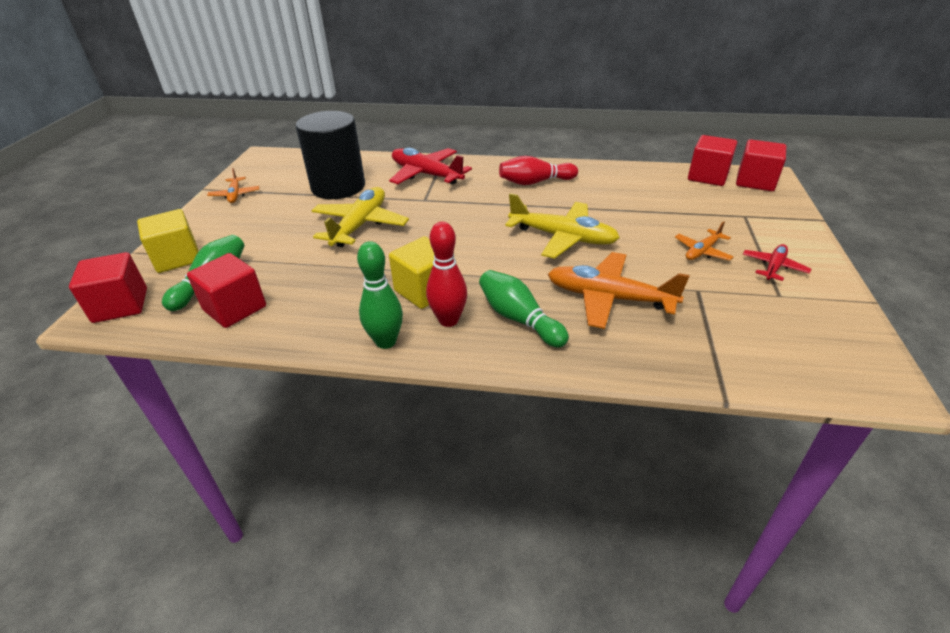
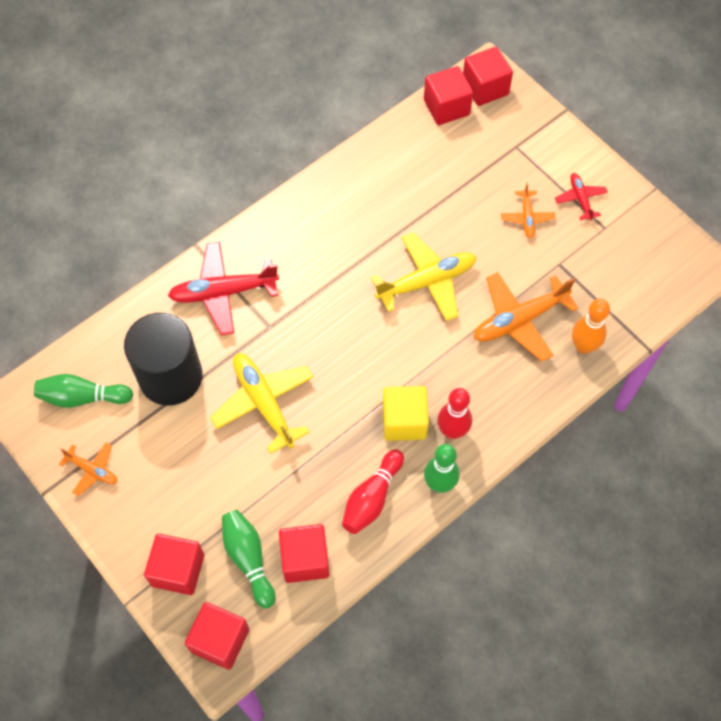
camera: 50 degrees left, 25 degrees up
(177, 258) = (178, 570): yellow cube -> red cube
(519, 319) = (490, 389): green bowling pin -> green bowling pin (82, 397)
(535, 182) = (327, 226): red bowling pin -> red bowling pin (372, 498)
(650, 351) = (583, 346): none -> orange bowling pin

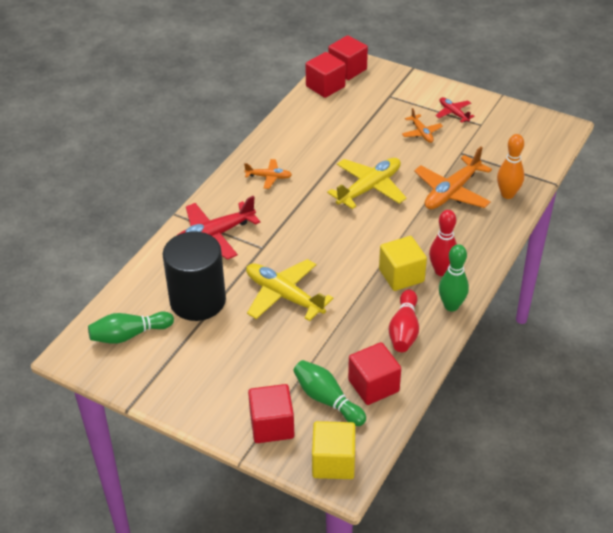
camera: 20 degrees left, 20 degrees down
(92, 470) = (163, 381): orange plane -> orange plane (269, 177)
(220, 640) = (333, 462): red cube -> yellow cube

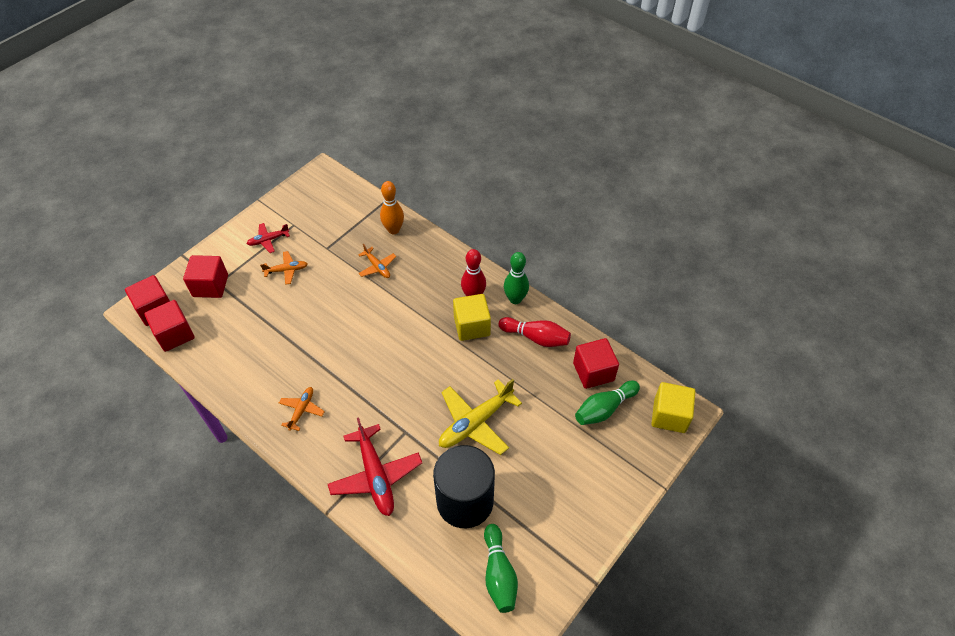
camera: 80 degrees left, 10 degrees up
(272, 425) = (628, 456): red cube -> red cube (210, 286)
(369, 188) = (350, 327): yellow plane -> none
(451, 192) = (377, 267): orange plane -> orange plane, size x0.53

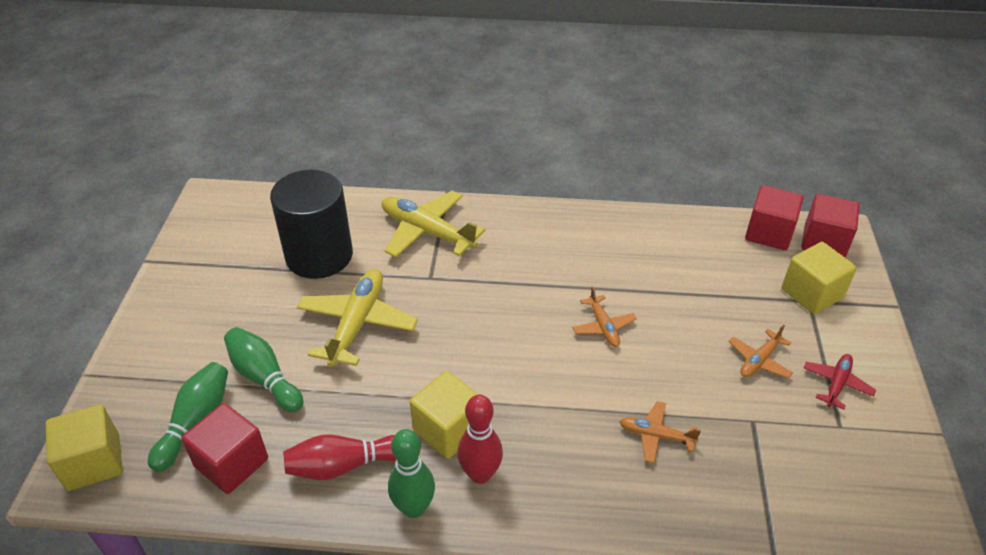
camera: 145 degrees right, 10 degrees down
(210, 286) = (812, 293): red cube -> yellow cube
(302, 410) = (557, 242): orange plane -> orange plane (603, 327)
(376, 476) = (427, 232): red plane -> yellow plane
(393, 230) = (700, 511): orange bowling pin -> none
(499, 574) = (249, 224): green bowling pin -> green bowling pin (264, 378)

